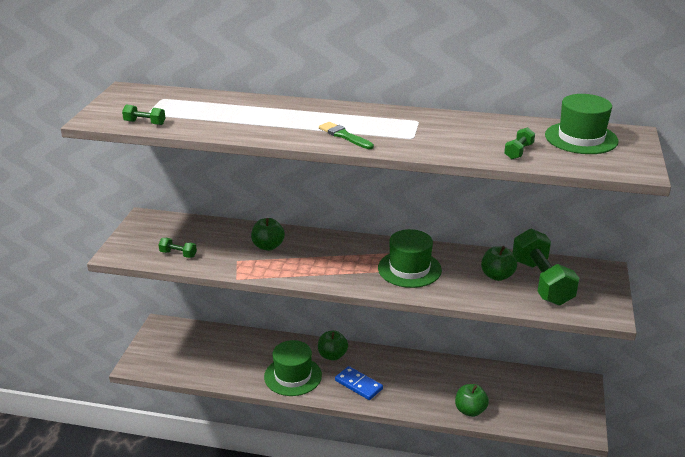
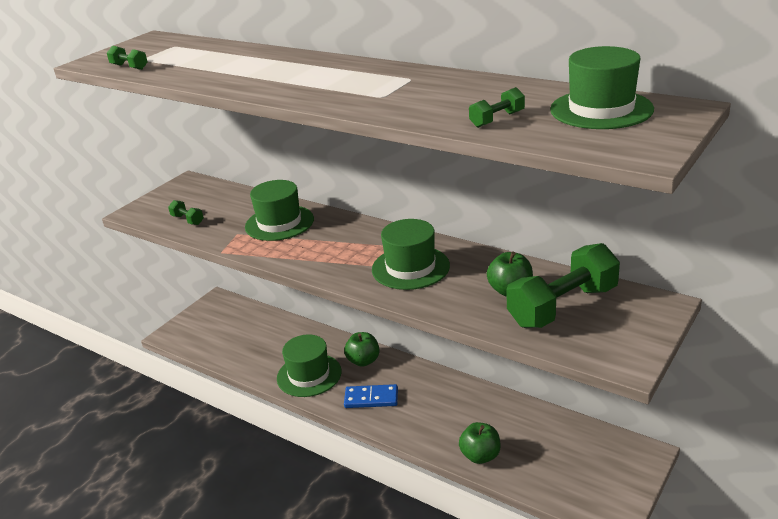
camera: 25 degrees right, 0 degrees up
(268, 246) = (279, 223): green apple -> green hat
(344, 136) = (308, 90): green brush -> none
(358, 385) = (371, 398): blue domino -> blue domino turned 60 degrees counterclockwise
(541, 282) = (562, 306): green dumbbell -> green dumbbell turned 45 degrees clockwise

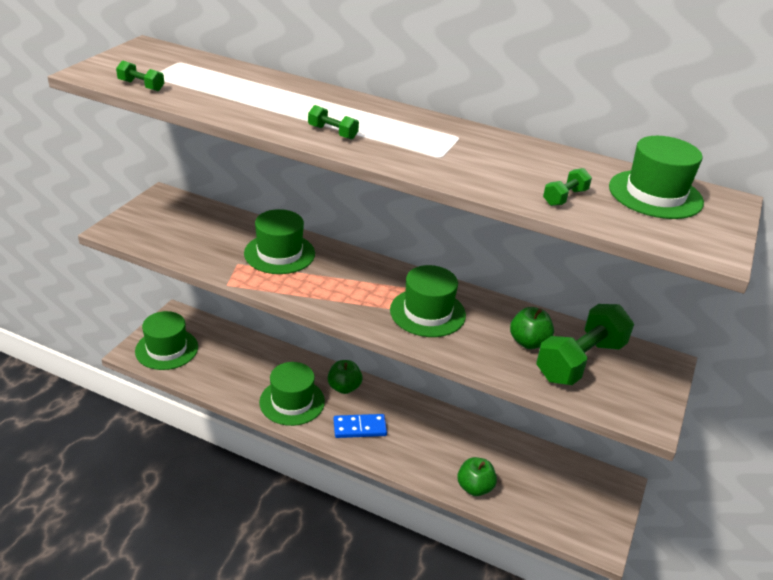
camera: 15 degrees left, 5 degrees up
(187, 220) = (178, 243): green dumbbell -> green dumbbell (332, 132)
(201, 330) = (166, 349): none -> green hat

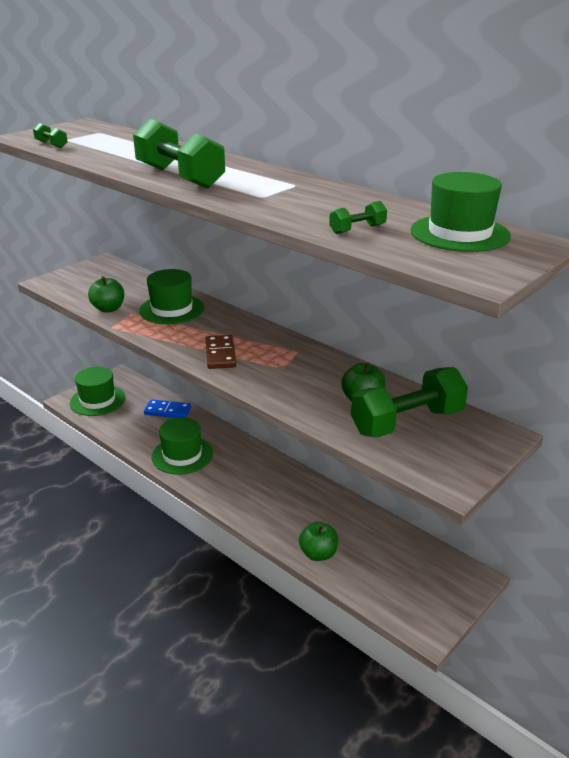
camera: 20 degrees right, 5 degrees down
(332, 132) = (180, 177): green dumbbell -> green dumbbell, size x2.30
(344, 387) = (235, 450): green apple -> green apple (108, 309)
(359, 428) = (232, 485): blue domino -> blue domino (167, 411)
(364, 305) = (220, 354): none -> brown domino
(427, 312) = (277, 366): green hat -> none

